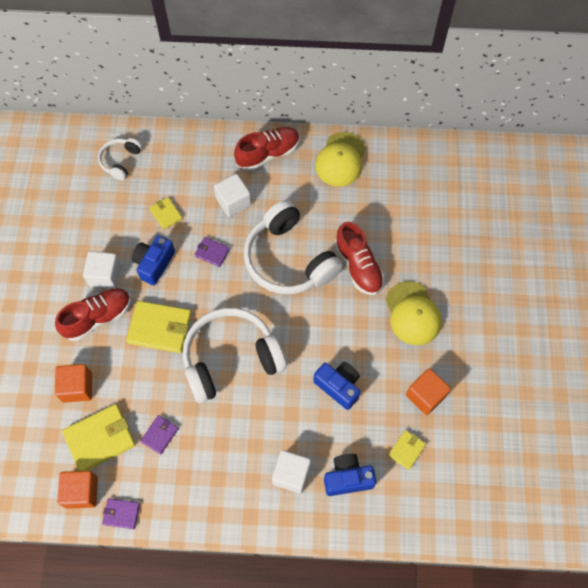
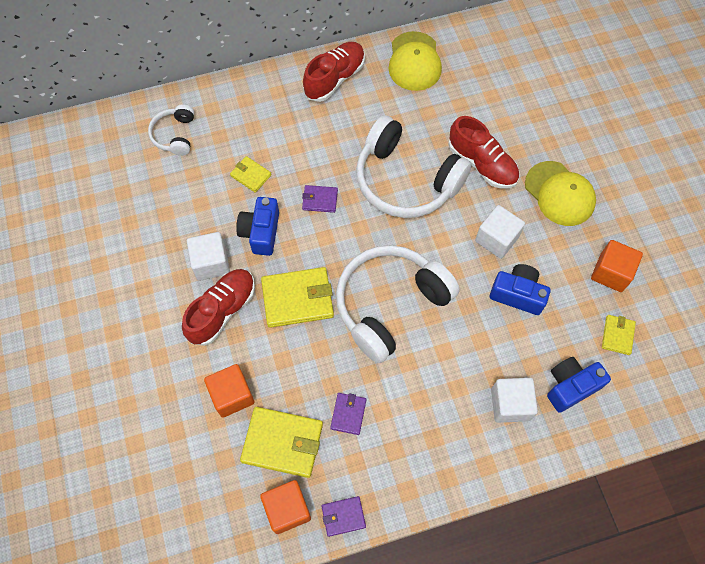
camera: 20 degrees left, 0 degrees up
(100, 438) = (282, 442): yellow wallet -> yellow wallet turned 60 degrees clockwise
(233, 202) = (320, 140): white cube -> white cube (496, 239)

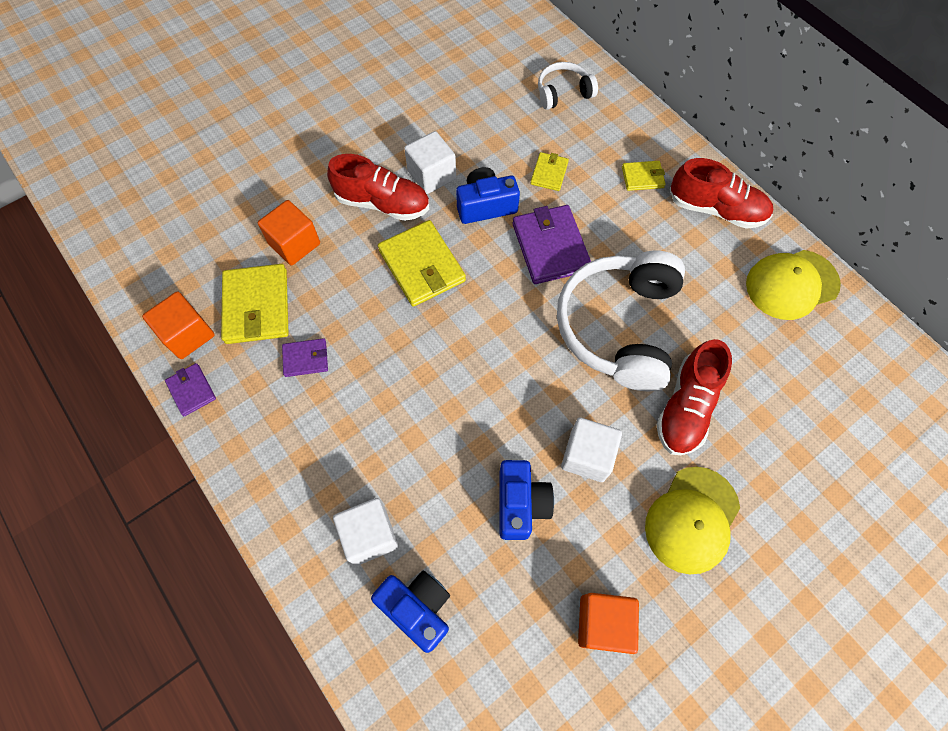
camera: 70 degrees right, 0 degrees up
(320, 200) = (550, 247): purple wallet -> purple wallet, size x1.88
(390, 305) = (449, 360): white headphones -> none
(617, 335) = (512, 656): yellow wallet -> yellow wallet (642, 177)

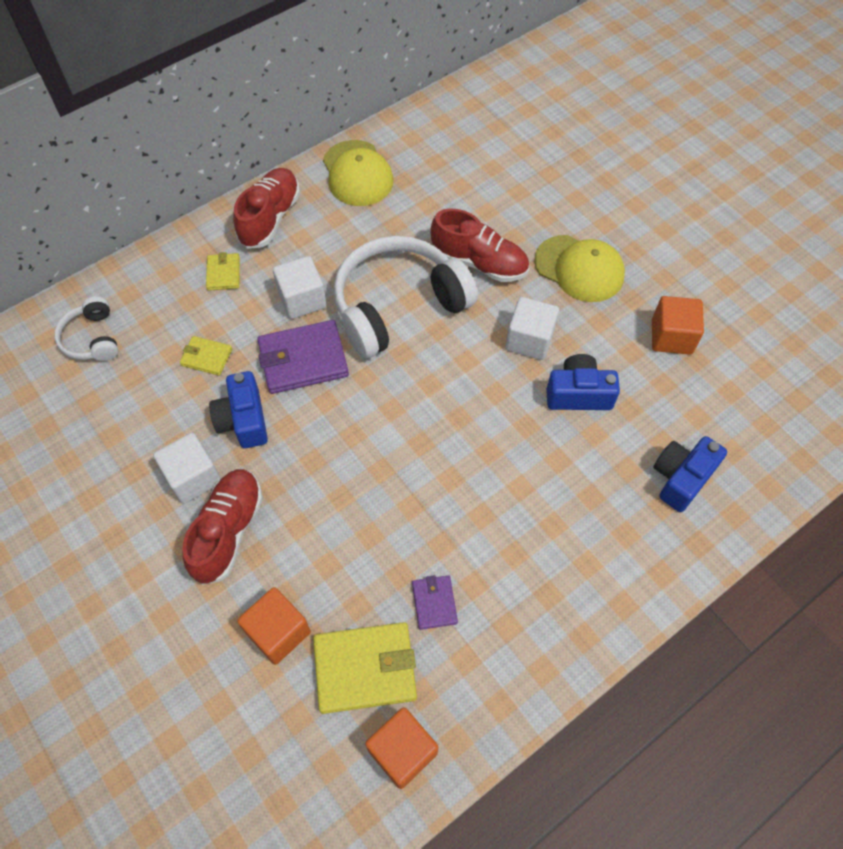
camera: 90 degrees left, 5 degrees down
(191, 390) = (477, 733): purple wallet -> none
(370, 535) = (621, 523): white cube -> white cube (302, 299)
(422, 265) = (318, 484): yellow wallet -> none
(619, 327) = (398, 306): white headphones -> white headphones turned 135 degrees clockwise

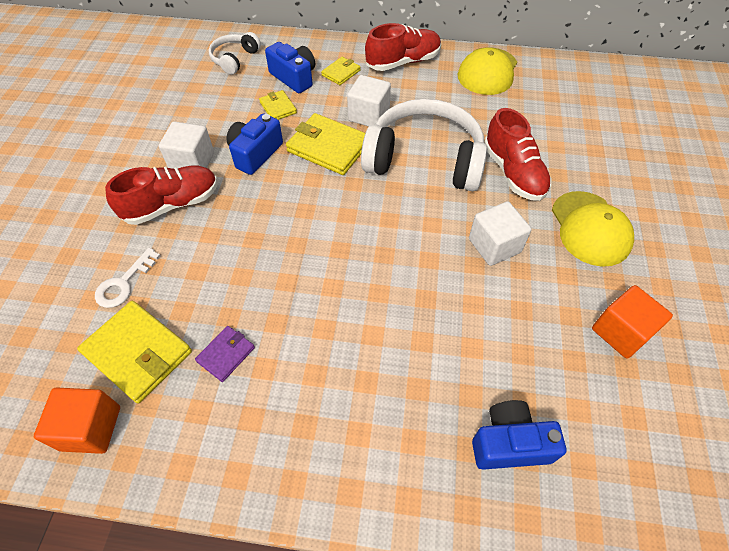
camera: 45 degrees right, 5 degrees down
(278, 632) = (124, 283): orange cube -> white key
(303, 360) = (328, 147): purple wallet -> yellow wallet
(578, 394) = (491, 309): blue camera -> blue camera (294, 77)

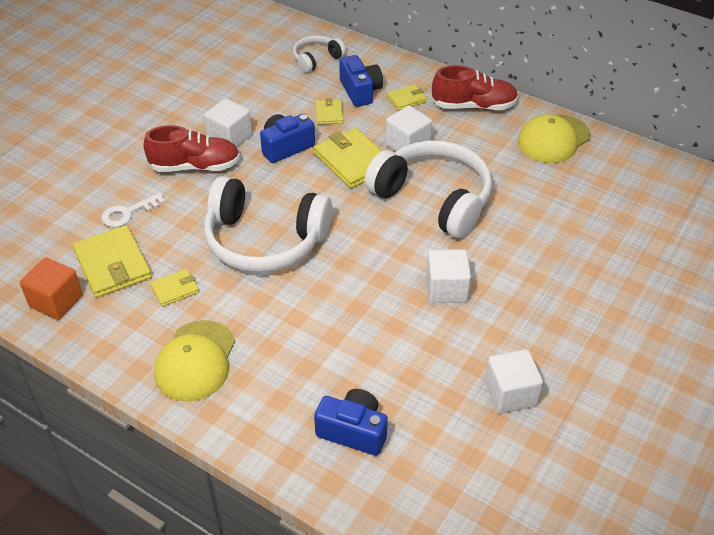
camera: 25 degrees right, 10 degrees down
(226, 354) = (175, 289): purple wallet -> yellow wallet
(290, 259) = (264, 240): none -> white headphones
(513, 172) = (510, 236): red shoe -> none
(590, 228) = (548, 306): yellow cap -> yellow cap (195, 361)
(621, 332) = (510, 394): orange cube -> white cube

